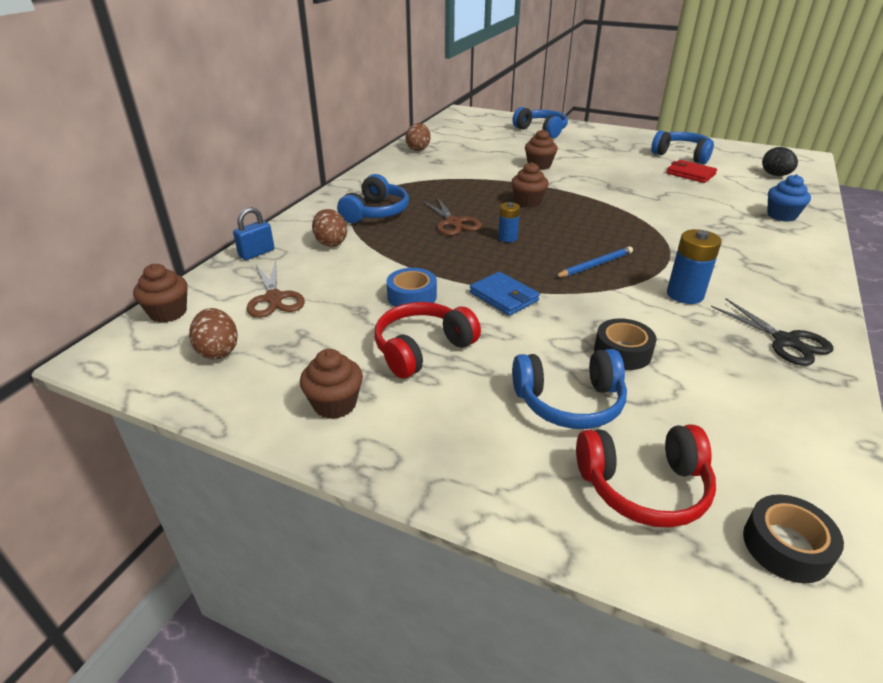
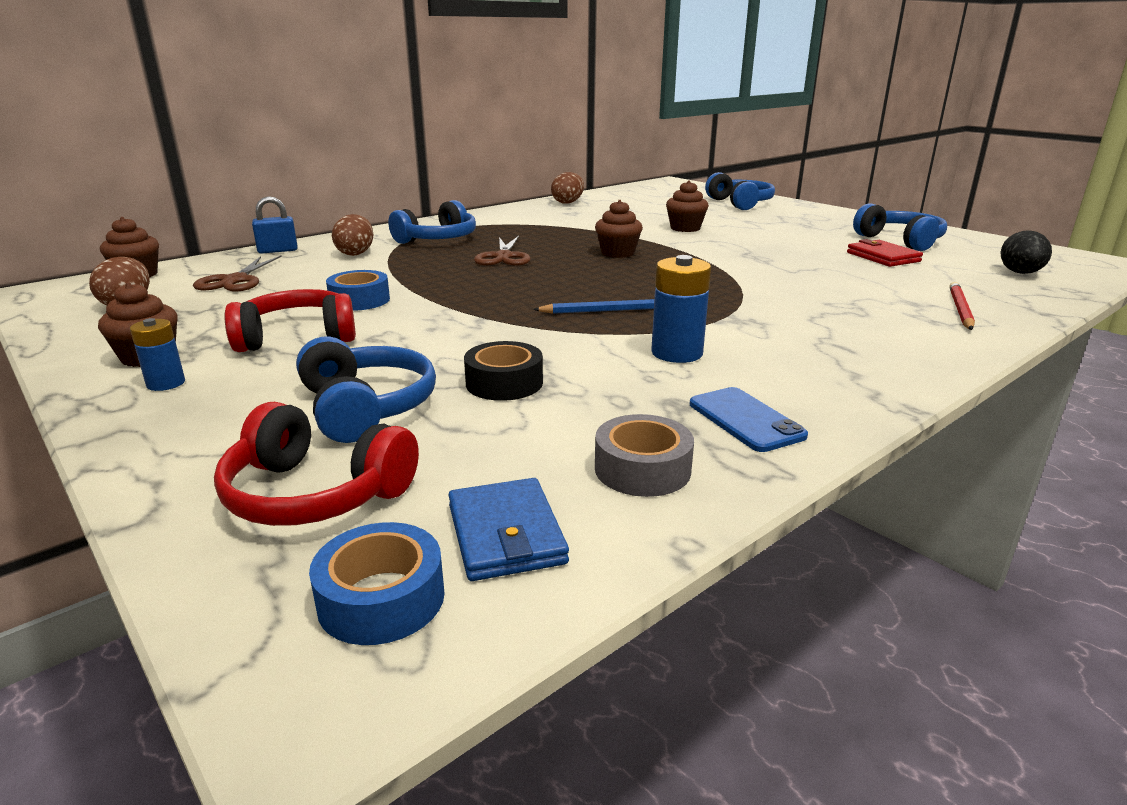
camera: 25 degrees right, 10 degrees down
(503, 296) = (452, 316): blue wallet -> blue wallet (506, 534)
(507, 238) = (542, 275): blue battery -> blue battery (166, 383)
(569, 402) = (366, 407): blue headphones -> blue headphones turned 135 degrees counterclockwise
(781, 215) = (960, 309): blue cupcake -> red pencil
(785, 398) = (642, 469): none -> grey tape
(786, 341) = (745, 419): black scissors -> blue phone
(786, 546) = (381, 598): black tape -> blue tape

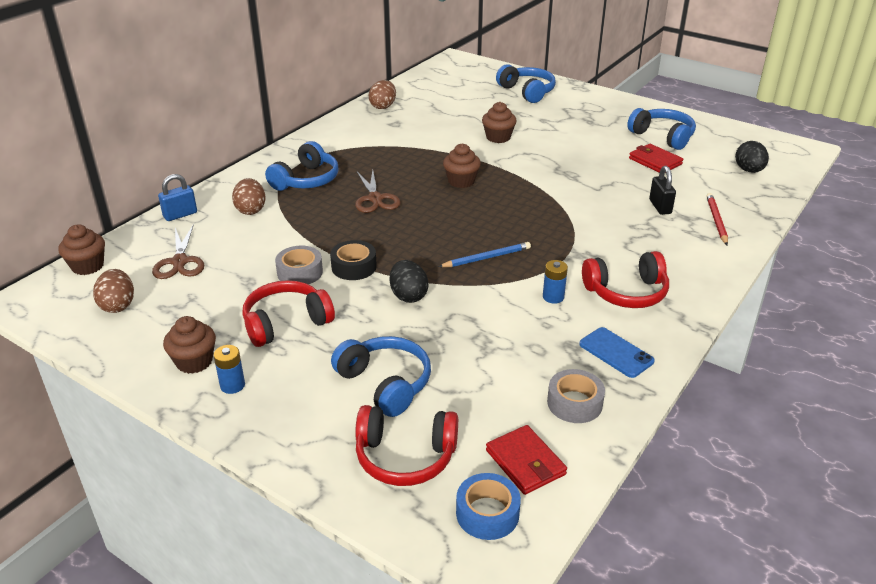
camera: 15 degrees left, 10 degrees up
(359, 300) = (300, 272): blue tape -> grey tape
(475, 331) = (408, 296): none -> black egg
(504, 383) = (458, 345): black tape -> black tape (354, 267)
(506, 534) = (525, 462): blue wallet -> red wallet
(677, 353) = (553, 297): blue battery -> blue battery, size x0.63
(793, 360) = (626, 292): none -> red headphones
(876, 291) = (660, 207): none -> black padlock

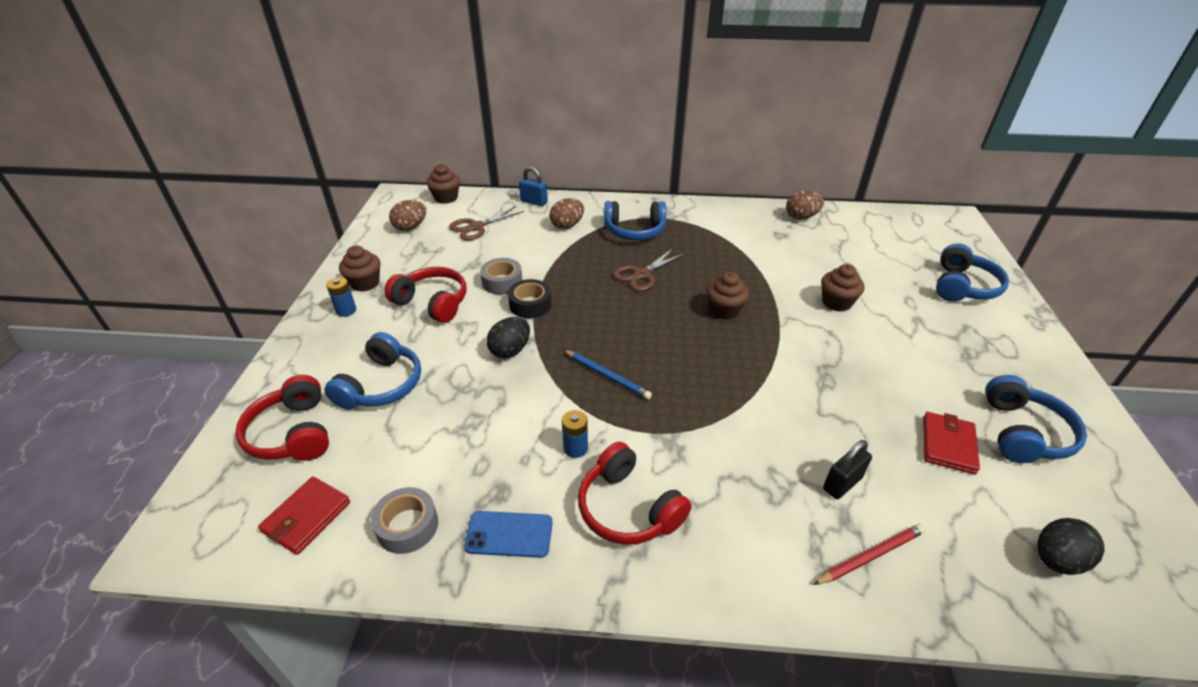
camera: 60 degrees right, 5 degrees up
(487, 513) = (233, 513): blue tape -> none
(616, 352) = (509, 534): blue phone -> blue phone turned 75 degrees clockwise

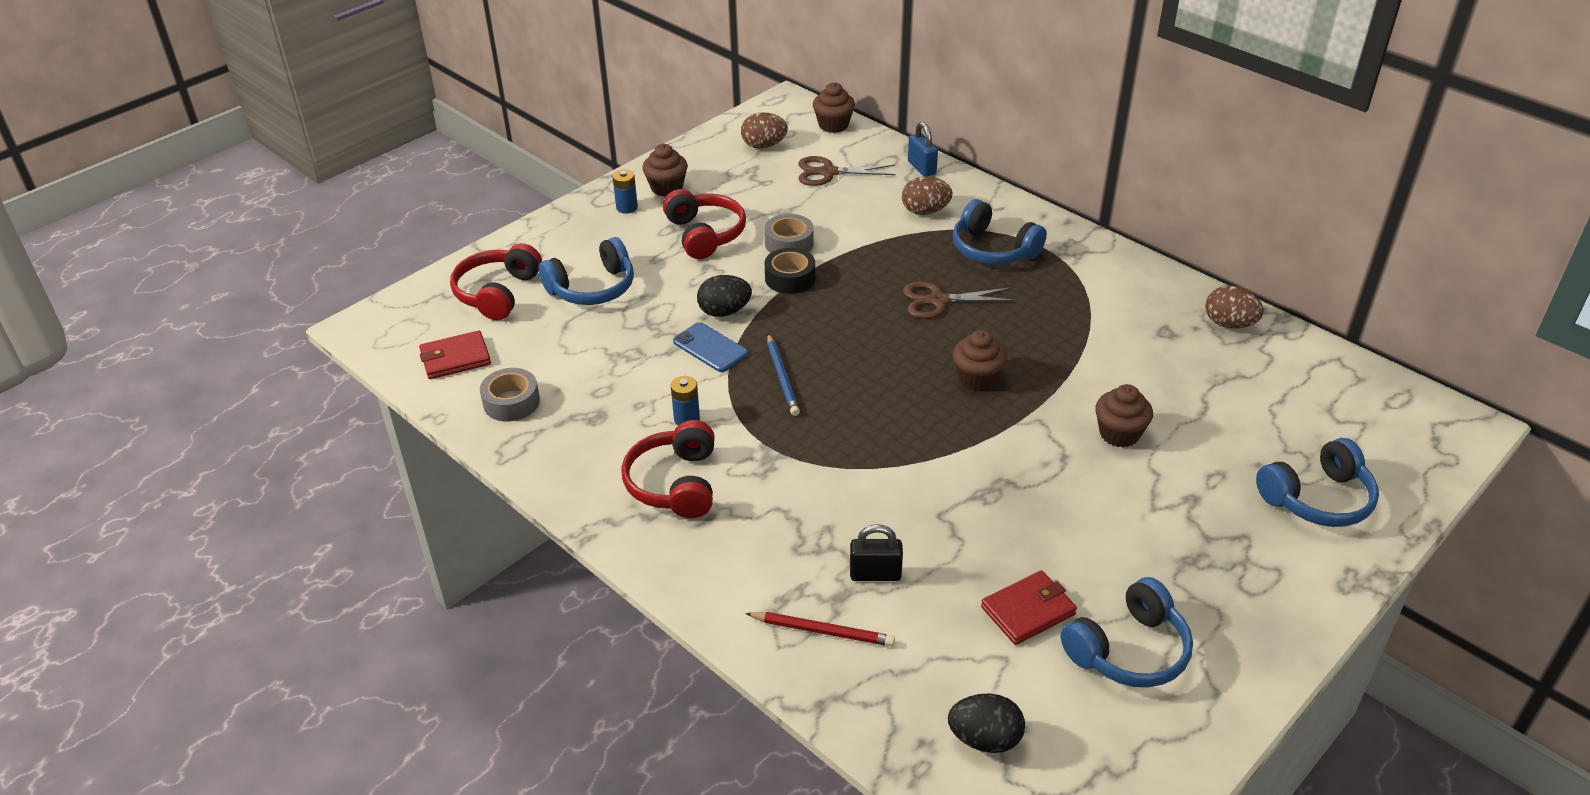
camera: 40 degrees right, 0 degrees up
(509, 534) = (571, 448): blue phone -> blue phone (710, 348)

